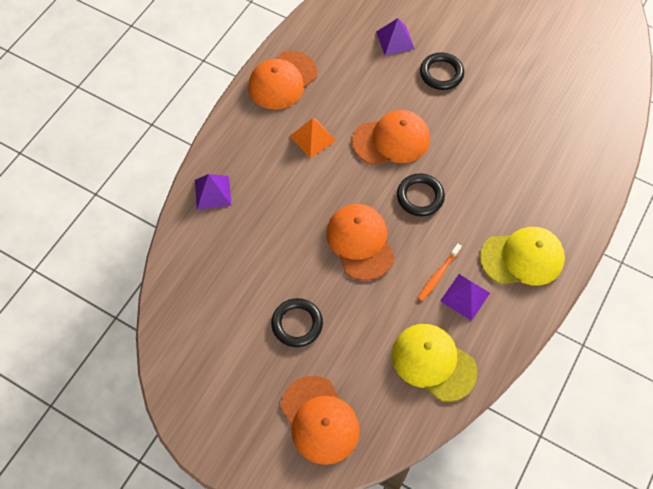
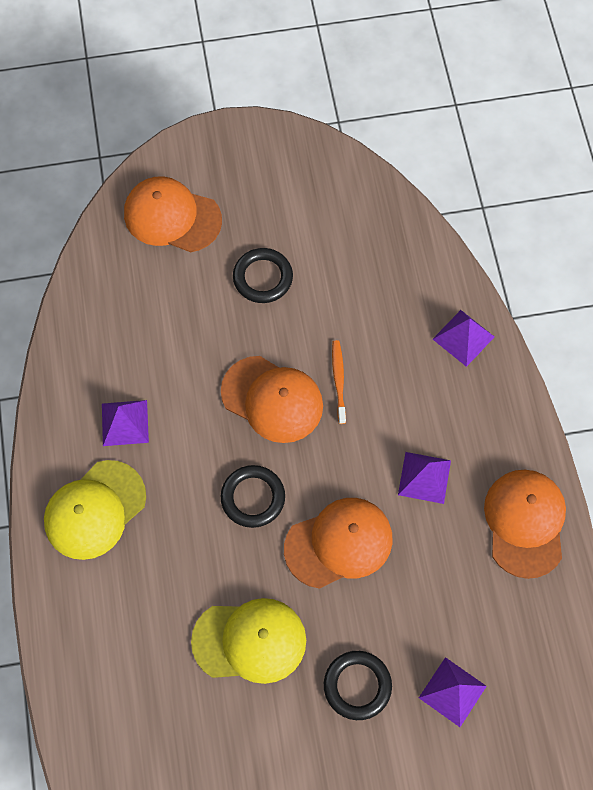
camera: 140 degrees right, 5 degrees up
(313, 138) = (424, 477): orange pyramid -> purple pyramid
(391, 140) = (339, 543): orange cap -> orange cap turned 150 degrees counterclockwise
(433, 362) = (109, 337): yellow cap -> yellow cap (250, 641)
(438, 275) = (168, 425): orange toothbrush -> orange toothbrush (338, 381)

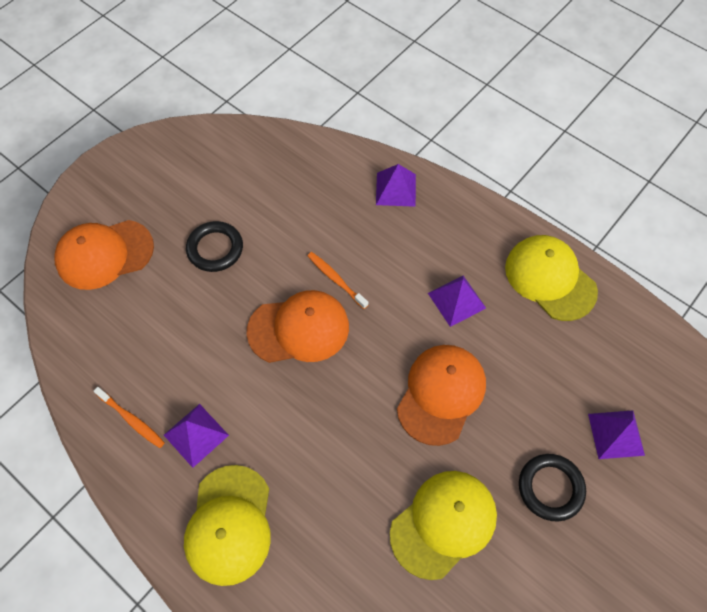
camera: 40 degrees left, 5 degrees down
(88, 373) = (131, 419): none -> orange toothbrush
(253, 498) = (348, 412): black ring -> none
(525, 523) = (550, 279): orange cap -> yellow cap

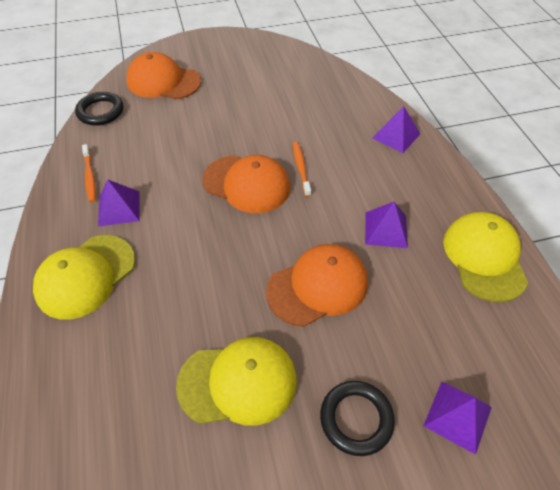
camera: 35 degrees right, 10 degrees down
(215, 249) = (234, 110): black ring -> black ring (100, 112)

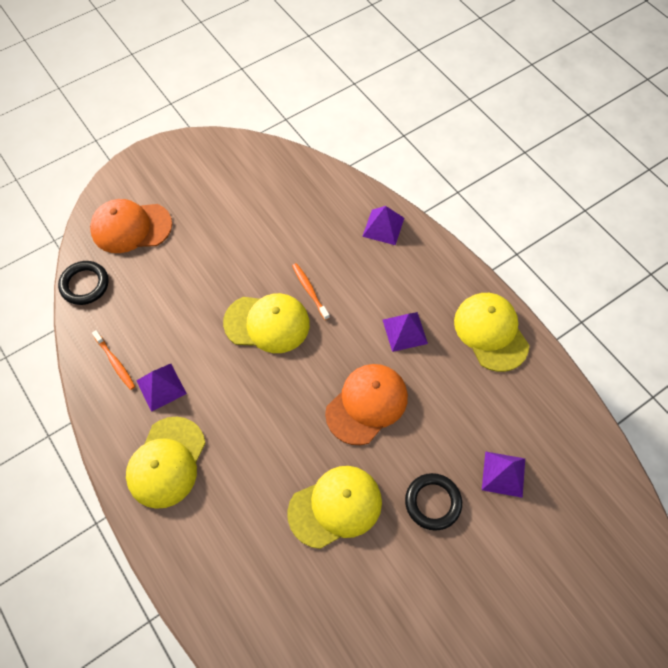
camera: 20 degrees left, 10 degrees up
(247, 184) = (267, 323): orange cap -> yellow cap

